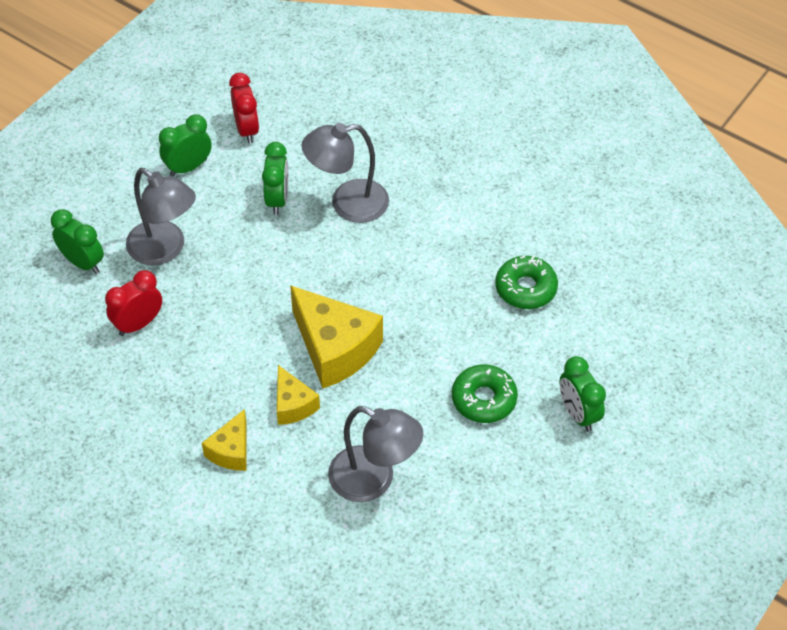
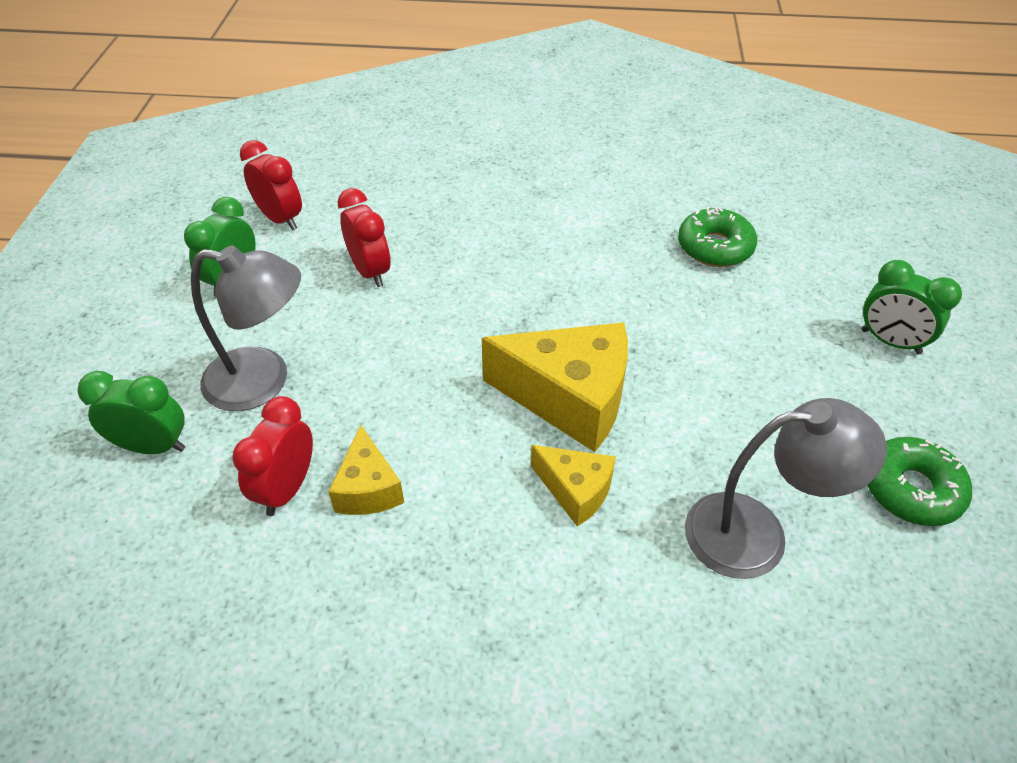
camera: 30 degrees left, 5 degrees down
(231, 451) = (543, 596): yellow cheese -> yellow cheese (368, 488)
(277, 199) = (370, 272): green clock -> red clock
(347, 204) = (455, 245): grey lamp -> none
(484, 399) = (784, 374): green donut -> green donut (911, 489)

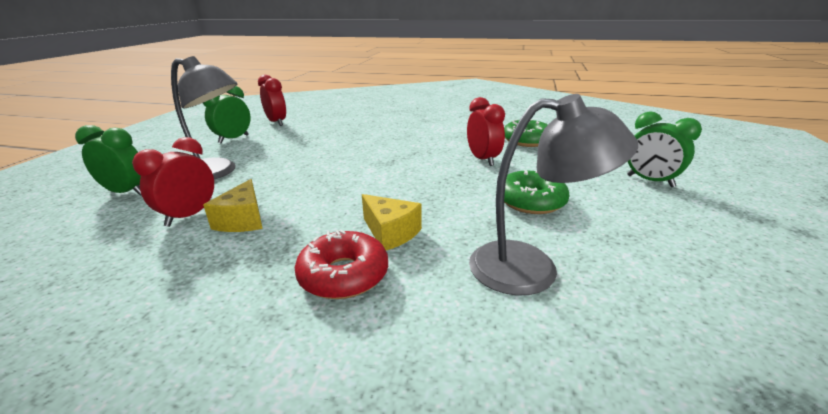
camera: 10 degrees right, 20 degrees down
(370, 272) = (312, 139): red clock -> red clock (483, 160)
(545, 573) = (343, 275): none -> red donut
(569, 399) = (407, 191): yellow cheese -> none
(911, 489) = (674, 254): green donut -> green donut (531, 201)

